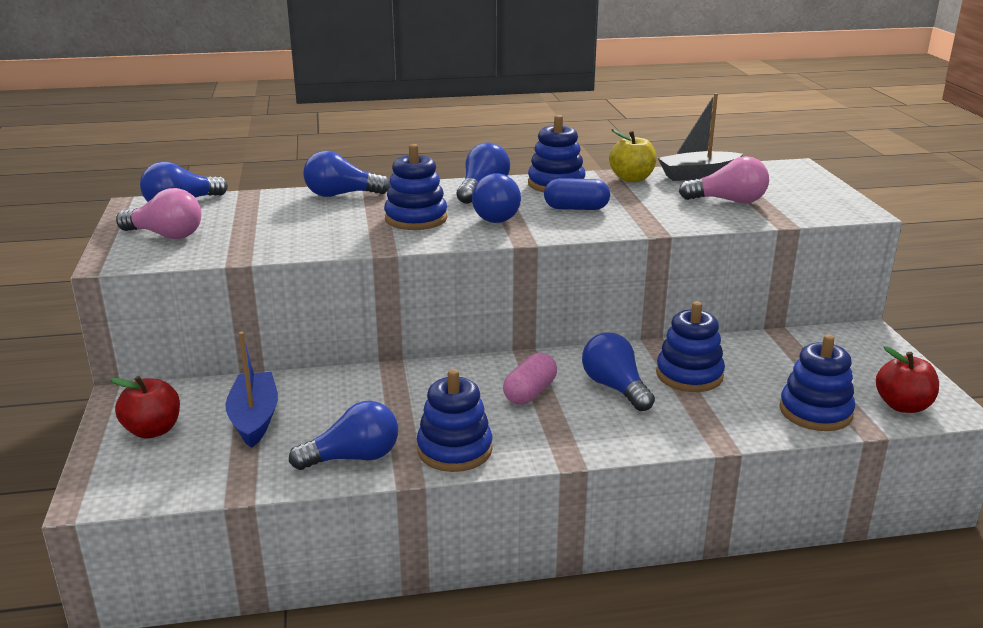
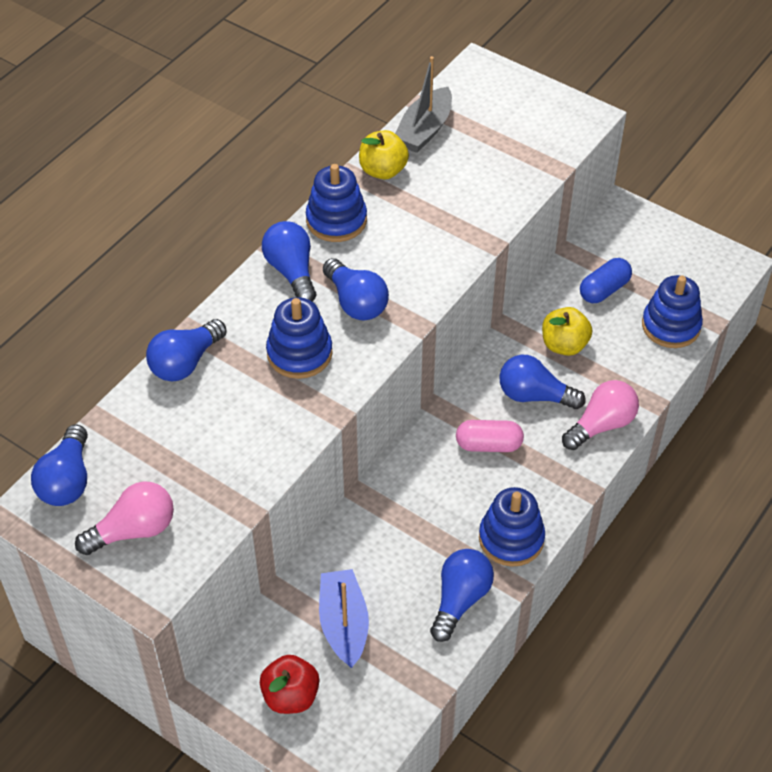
camera: 45 degrees left, 25 degrees up
(254, 418) = (344, 624): blue boat -> blue boat turned 45 degrees clockwise
(530, 393) = (488, 445): pink capsule -> pink capsule turned 75 degrees counterclockwise
(576, 208) = (398, 249): blue capsule -> blue capsule (604, 290)
(689, 375) = (564, 345): blue stacking toy -> yellow apple
(728, 201) = (491, 160): pink light bulb -> pink light bulb (601, 425)
(902, 406) = (710, 281): red apple -> none

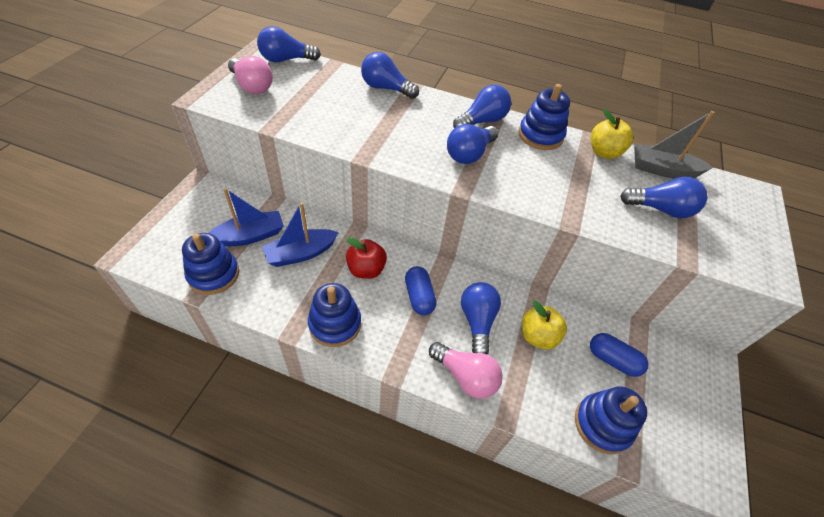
camera: 70 degrees right, 0 degrees up
(290, 696) = (195, 218): red apple -> red apple (366, 269)
(299, 353) = (411, 133): blue stacking toy -> blue stacking toy (214, 274)
(391, 564) = (301, 253): none -> blue boat
(460, 599) = (275, 298): blue light bulb -> blue light bulb (660, 209)
(488, 445) = (419, 297): pink capsule -> blue capsule

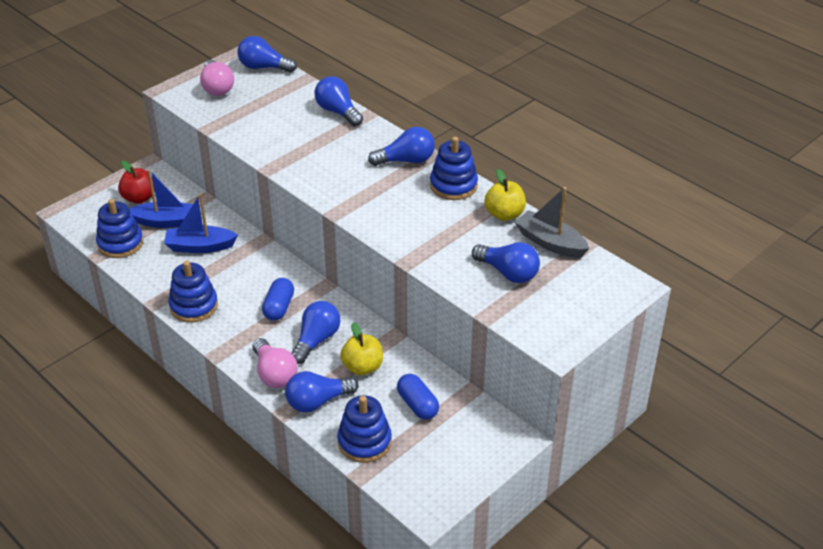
camera: 30 degrees right, 10 degrees down
(366, 269) = (247, 274): red apple -> red apple (139, 198)
(469, 154) = (367, 186): blue light bulb -> blue light bulb (317, 401)

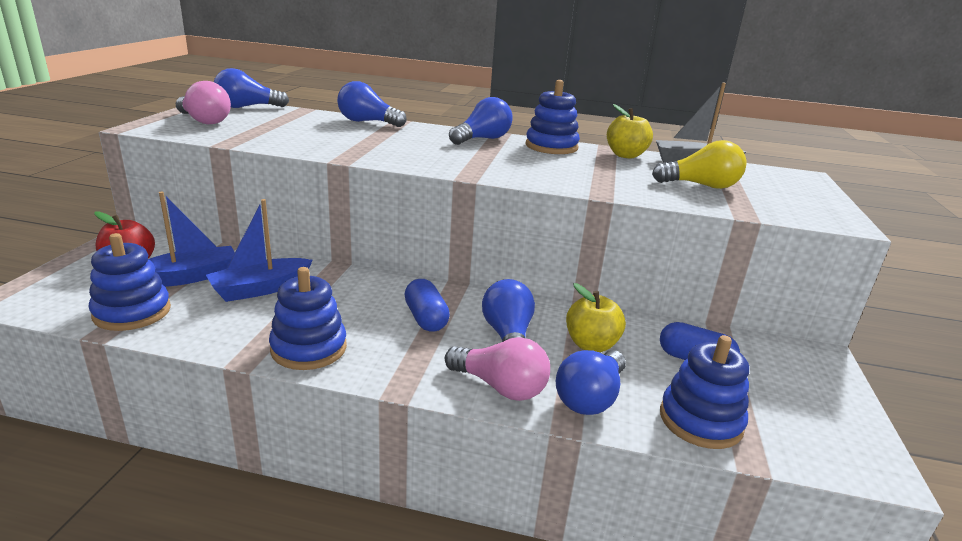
camera: 35 degrees left, 15 degrees down
(508, 273) = (701, 186): blue light bulb -> yellow light bulb

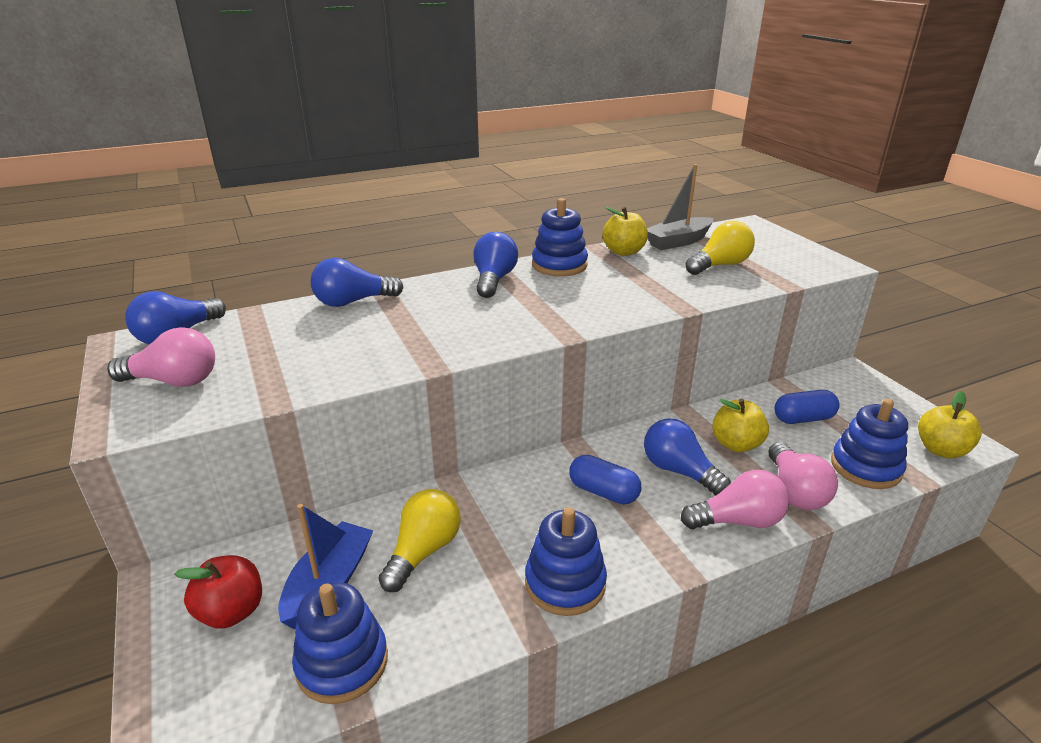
camera: 35 degrees left, 5 degrees up
(260, 289) = (423, 551): blue boat -> yellow light bulb
(590, 398) = (795, 491): blue light bulb -> pink light bulb
(826, 455) = (941, 450): none -> yellow apple

